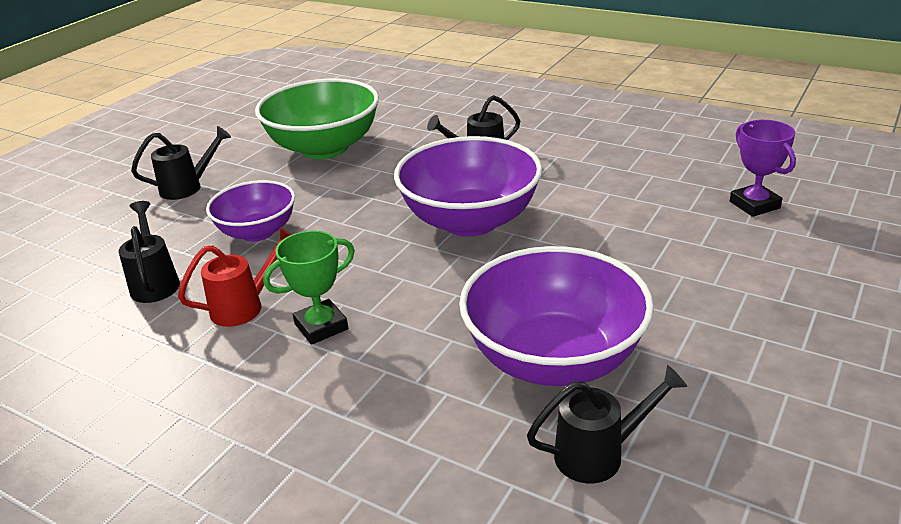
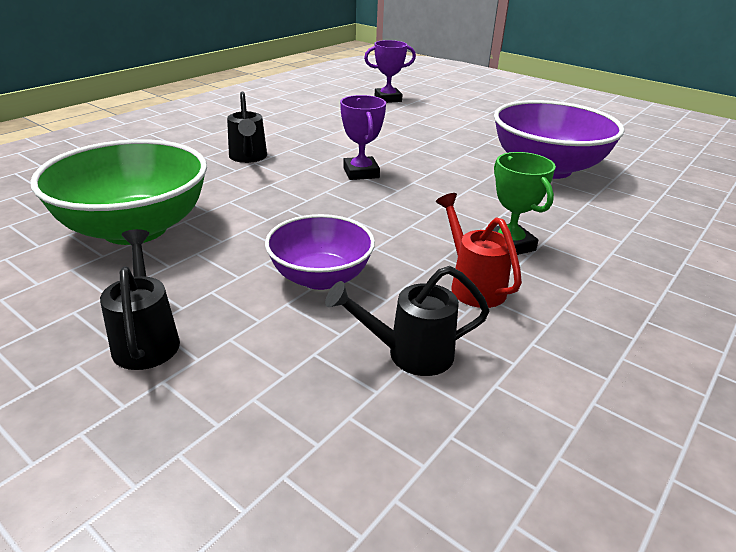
camera: 85 degrees left, 0 degrees up
(470, 221) = (361, 173): purple bowl -> purple trophy
(599, 454) = (630, 169): black watering can -> none

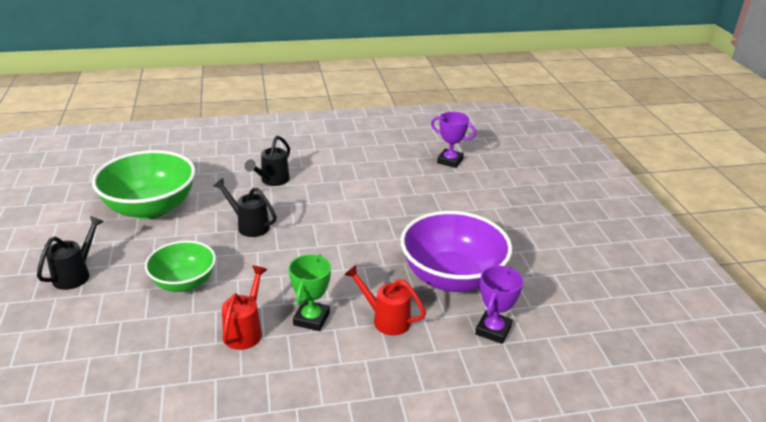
camera: 40 degrees right, 0 degrees up
(320, 277) = (184, 282): purple bowl -> green bowl
(361, 173) = (317, 222): purple trophy -> purple trophy (493, 330)
(410, 354) = (155, 346): black watering can -> black watering can (249, 225)
(564, 216) = (386, 319): none -> red watering can

